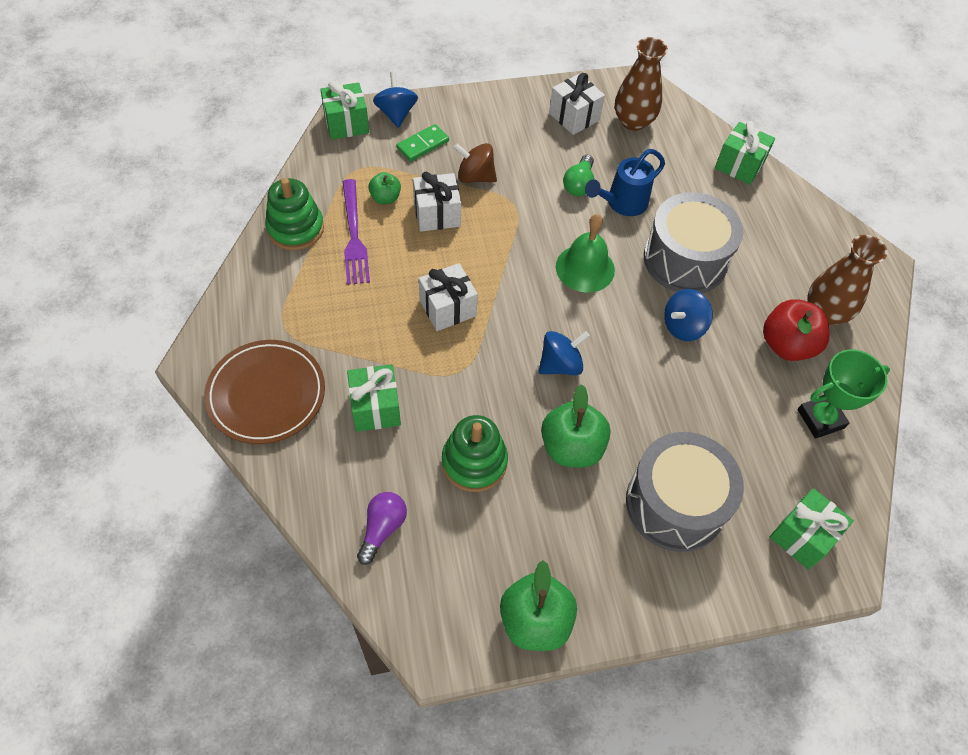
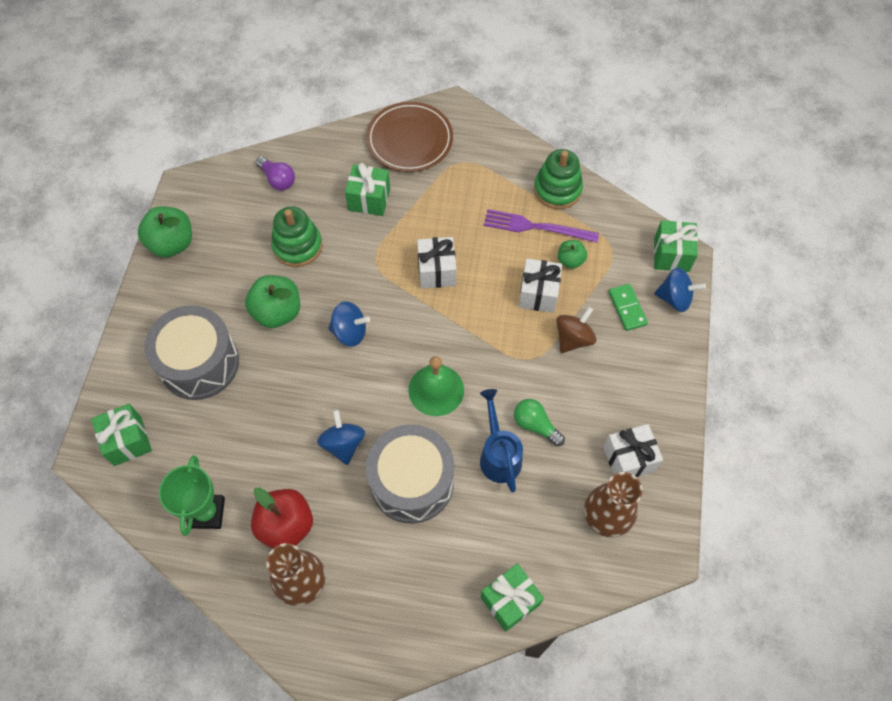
camera: 115 degrees right, 5 degrees up
(560, 364) = (350, 332): blue spinning top -> blue spinning top turned 75 degrees counterclockwise

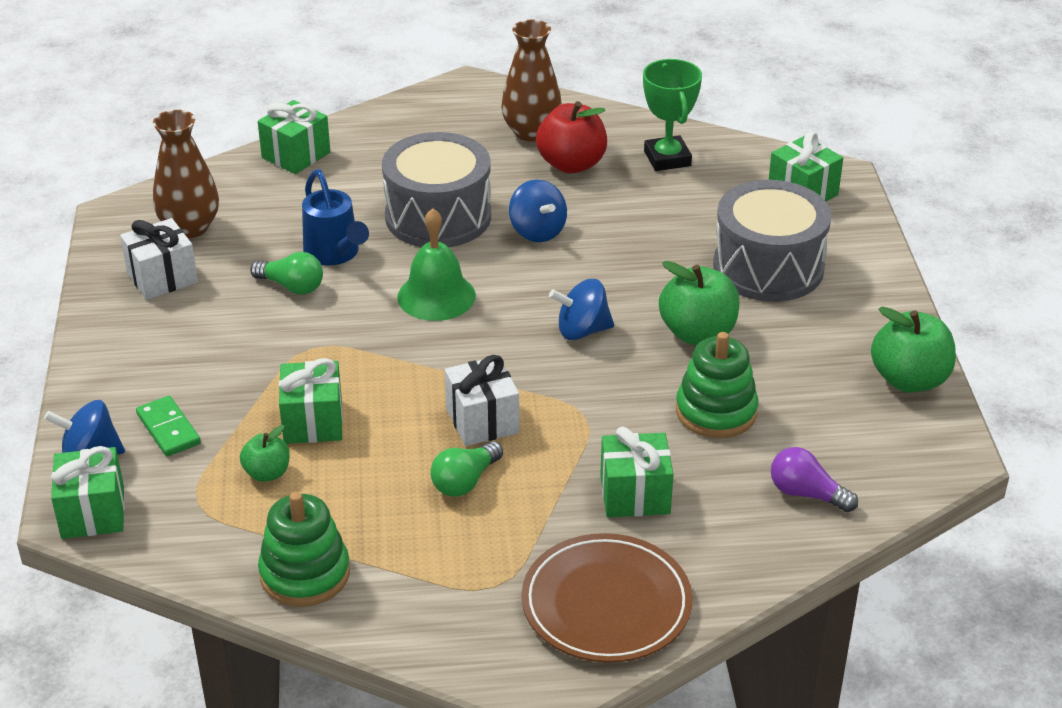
camera: 165 degrees right, 25 degrees down
(459, 229) = (465, 481): none -> green light bulb
(536, 227) = (333, 509): purple fork -> none
(538, 294) = (313, 422): white gift -> green gift
(573, 338) = (250, 380): brown spinning top -> none

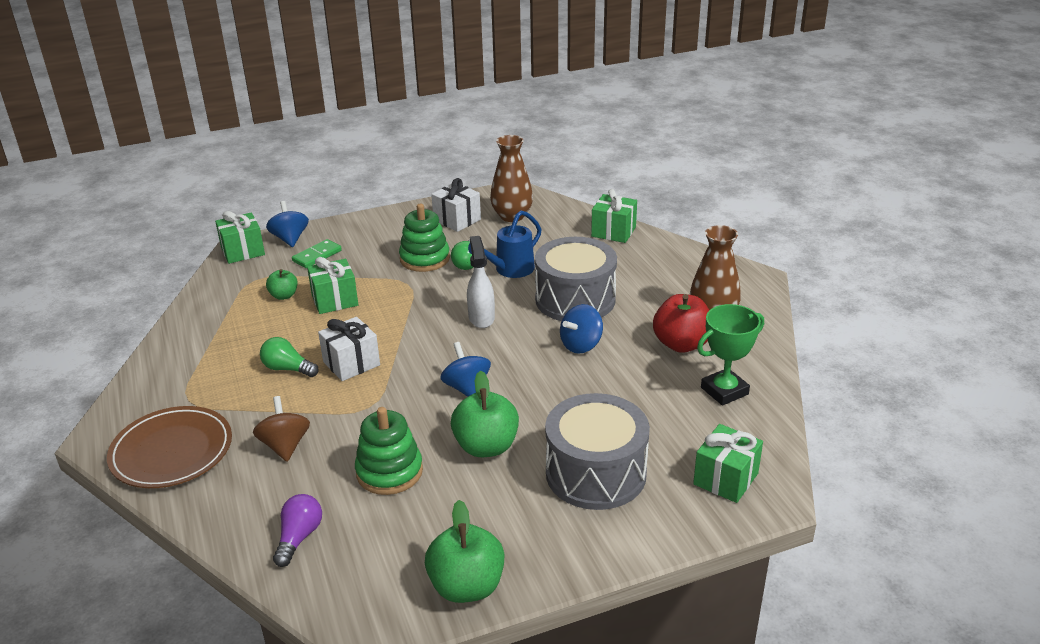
camera: 75 degrees right, 5 degrees down
(305, 574) = (197, 328): green stacking toy -> green stacking toy (425, 259)
(436, 296) = (481, 318): green bell -> white spray bottle
(635, 495) = (285, 446): green gift -> brown spinning top

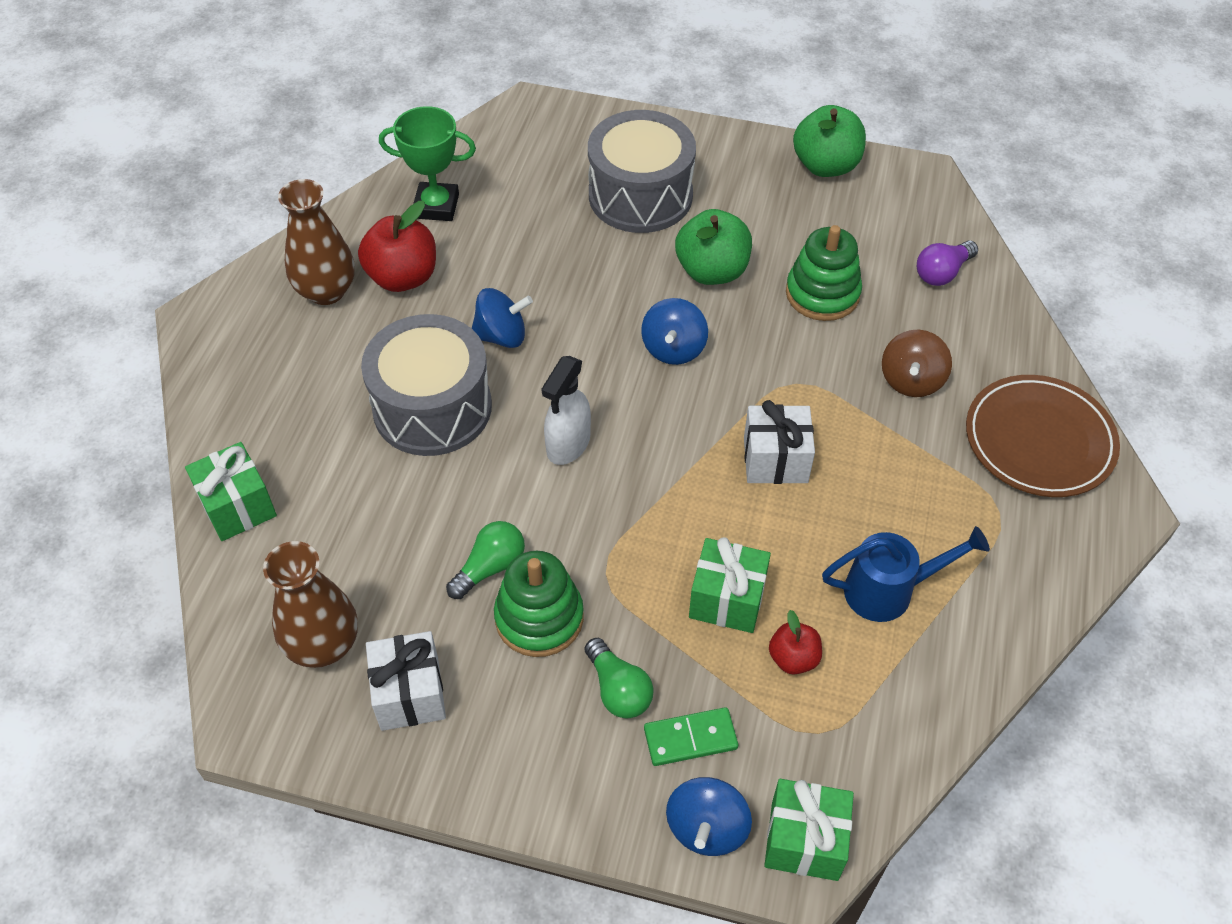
camera: 145 degrees left, 20 degrees up
(284, 296) = (793, 658): green apple -> red apple
(288, 369) = (857, 496): green light bulb -> green light bulb (618, 689)
(510, 270) = (451, 514): blue watering can -> blue watering can (889, 590)
(726, 479) = (542, 137): green gift -> none

